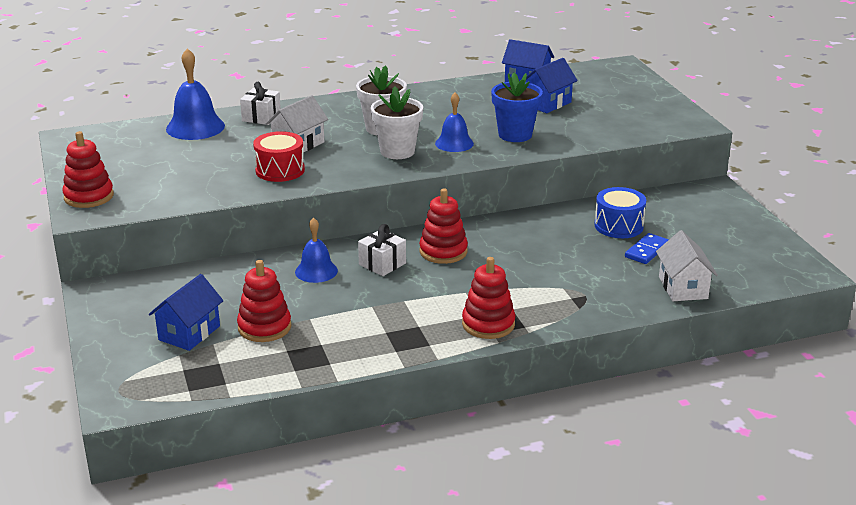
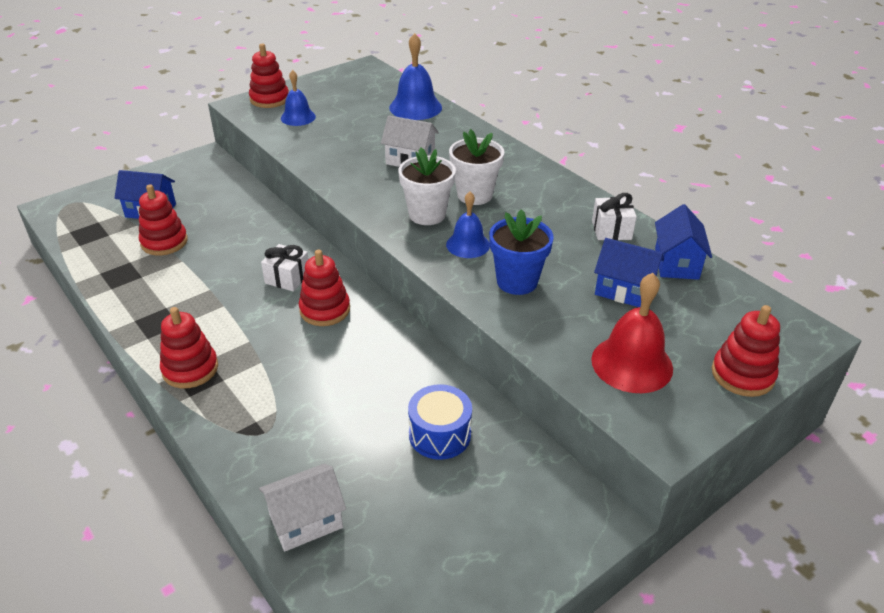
camera: 70 degrees right, 10 degrees up
(261, 117) = (456, 130): white gift -> white gift (611, 230)
(280, 170) = (353, 163): red drum -> none
(316, 271) = (263, 245): blue bell -> blue bell (298, 117)
(625, 118) = (632, 363): none -> red bell
(647, 251) = (387, 471): blue domino -> none
(649, 91) = (742, 375): none -> red stacking toy

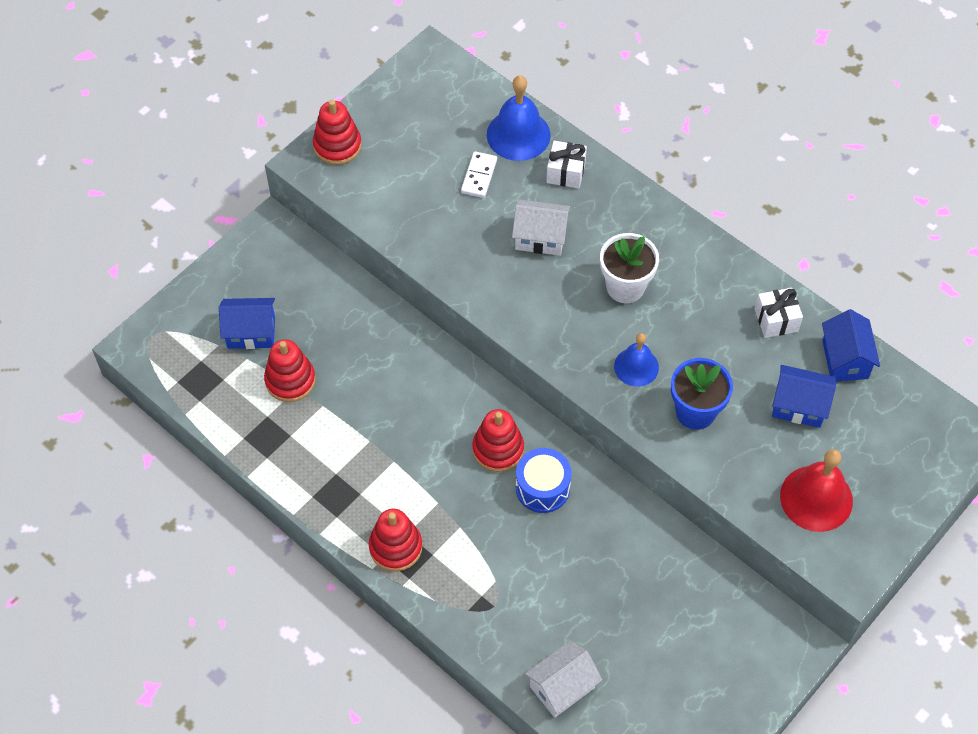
camera: 10 degrees left, 20 degrees up
(287, 278) = (444, 411): white gift -> white gift (565, 172)
(298, 117) = (385, 177): blue bell -> none
(374, 124) = (479, 176): none -> white domino
(427, 214) = (583, 327): white flower pot -> none
(439, 434) = (650, 580): blue drum -> blue drum (542, 488)
(742, 375) = (912, 494): red stacking toy -> none

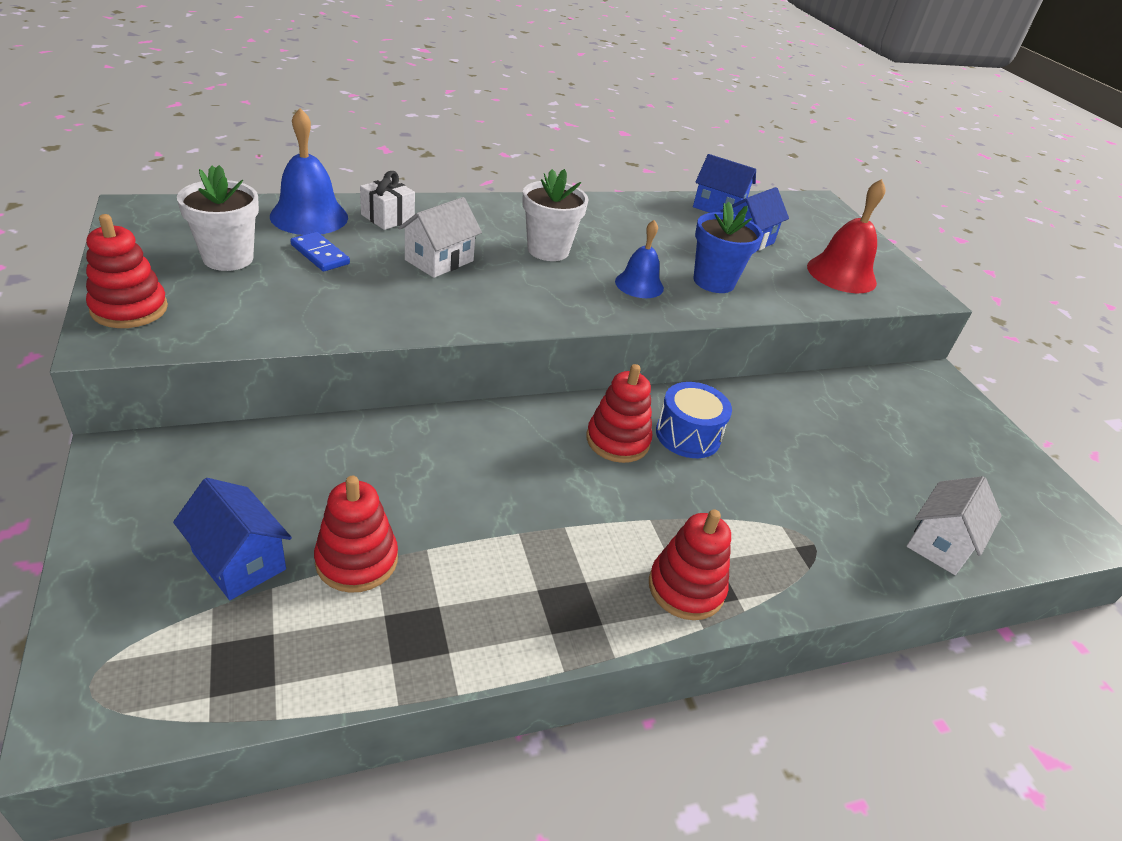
camera: 65 degrees left, 20 degrees down
(251, 333) = (239, 560): blue house -> blue house turned 75 degrees counterclockwise
(427, 140) = (228, 258): none -> white flower pot
(479, 176) = (320, 254): white domino -> blue domino
(562, 687) = (940, 543): white house -> white house turned 45 degrees clockwise
(776, 320) = (655, 213): white gift -> none

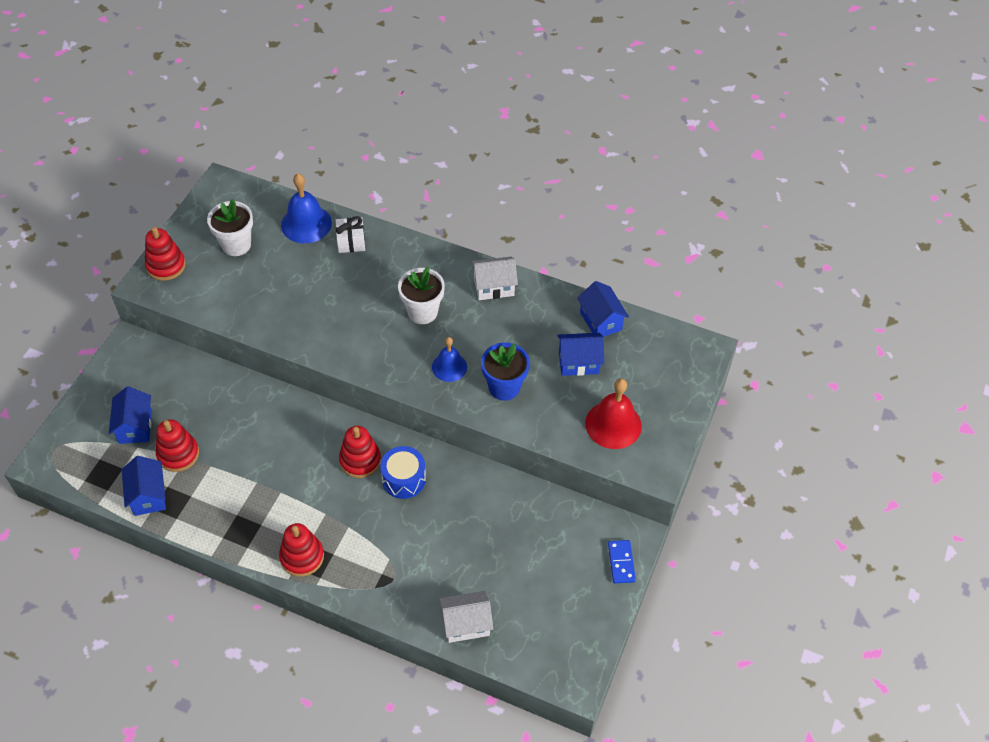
camera: 45 degrees right, 15 degrees up
(320, 254) = (285, 261): blue domino -> blue domino (621, 562)
(364, 648) = (148, 496): none -> blue house
(439, 260) = (346, 293): white house -> white house (494, 287)

